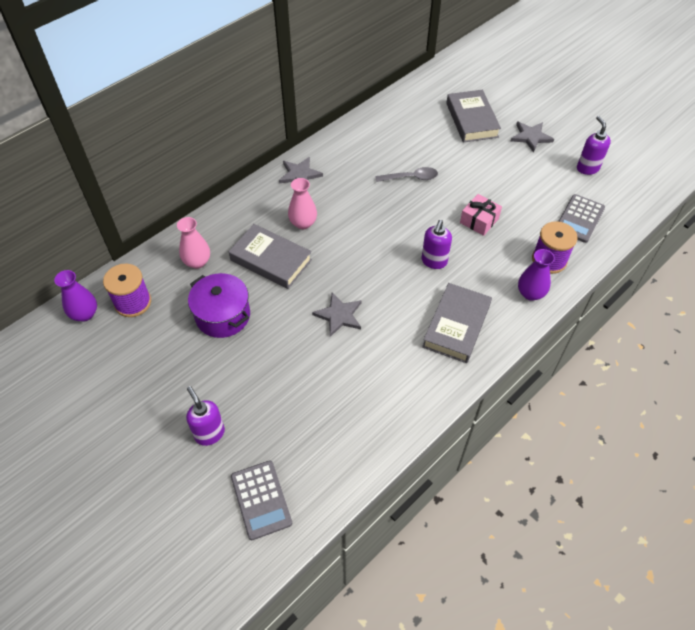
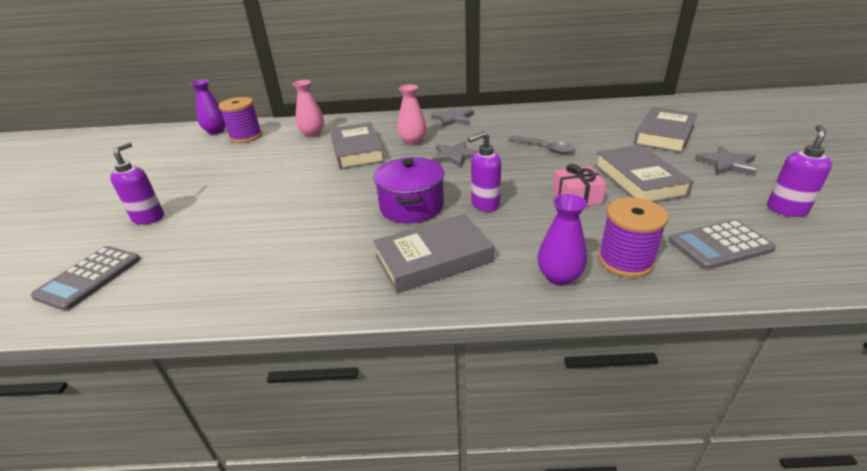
camera: 45 degrees right, 20 degrees down
(223, 315) = (276, 164): purple pot -> purple pot (411, 206)
(339, 315) = (347, 200): grey star -> grey star (455, 156)
(498, 182) = (639, 180): none -> grey book

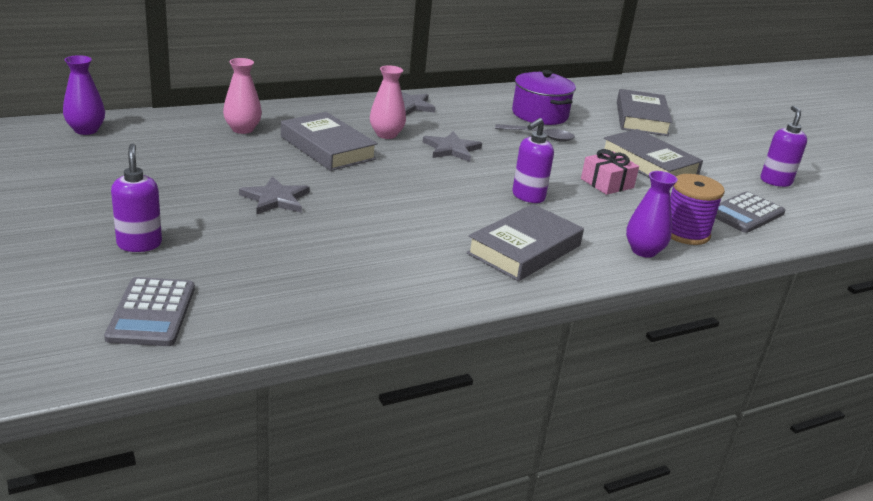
camera: 30 degrees left, 5 degrees down
(246, 136) = (145, 136): purple spool -> none
(411, 206) = (456, 204): purple pot -> purple pot (540, 114)
(727, 164) = (710, 145): grey star -> grey star (275, 199)

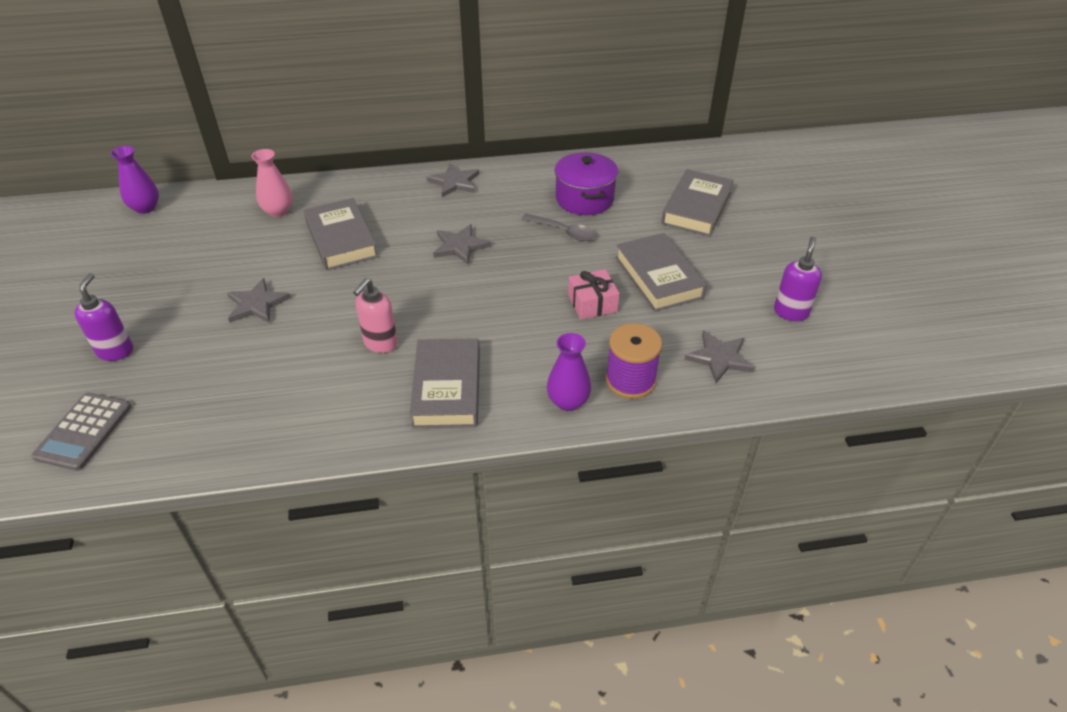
camera: 20 degrees right, 15 degrees up
(386, 134) = (408, 223): pink vase -> none
(431, 221) = (380, 343): none -> pink soap dispenser
(524, 249) = (447, 388): grey book -> grey book turned 60 degrees counterclockwise
(528, 197) = (496, 317): purple soap dispenser -> none
(745, 213) = (719, 358): grey calculator -> grey star

